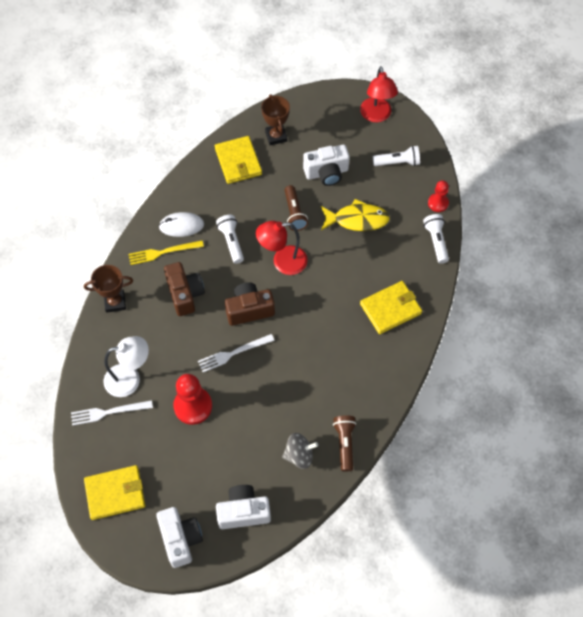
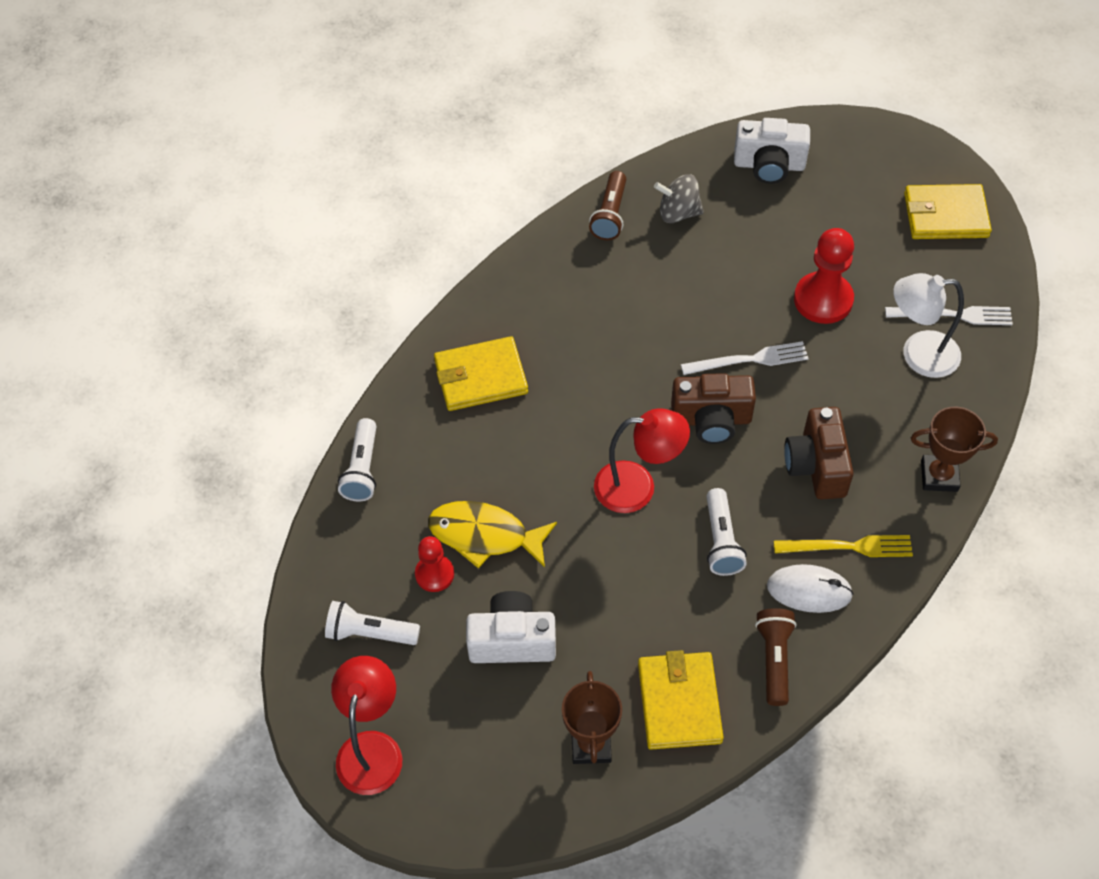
camera: 165 degrees left, 5 degrees down
(180, 539) = (858, 152): white camera -> none
(294, 213) = (595, 572): brown flashlight -> brown flashlight (774, 659)
(438, 203) = (329, 536): red pawn -> red pawn (434, 574)

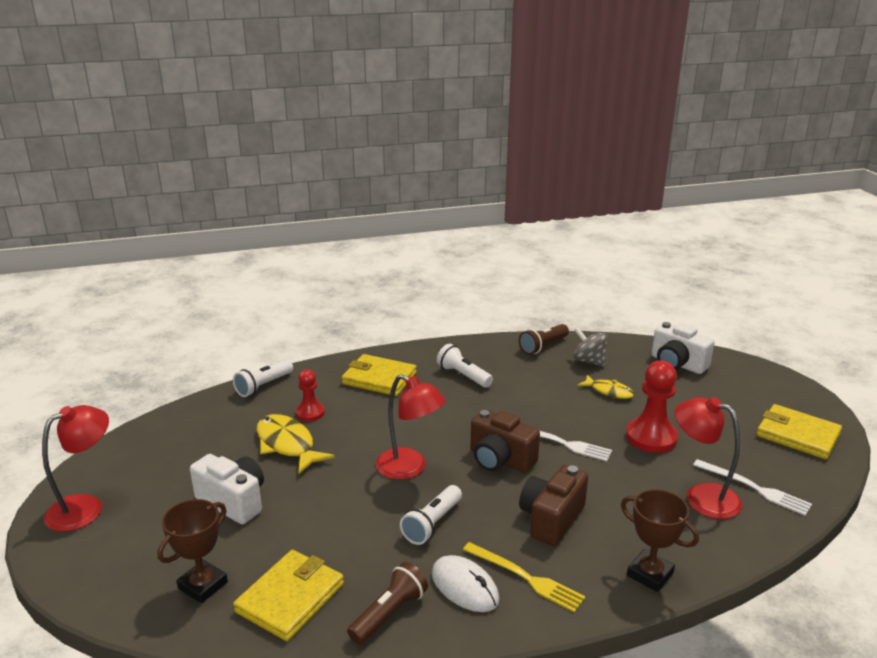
camera: 35 degrees right, 30 degrees down
(370, 633) = (164, 454): white flashlight -> white flashlight (463, 376)
(434, 574) = (236, 447): red pawn -> red pawn (310, 413)
(735, 252) = (609, 391): none -> yellow fish
(918, 354) = (701, 496): white lamp -> red lamp

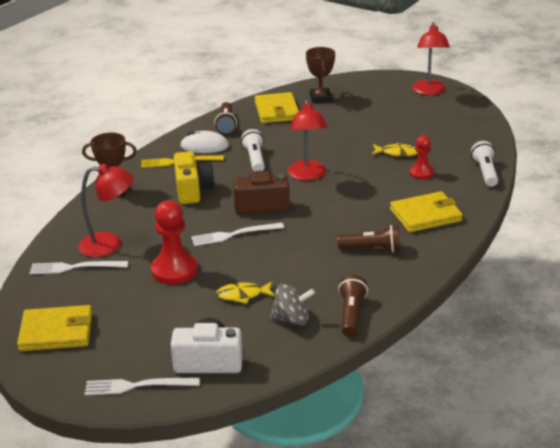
camera: 140 degrees right, 5 degrees up
(233, 501) = (369, 122): white camera -> none
(287, 445) = (397, 153): yellow fish -> yellow fish, size x0.61
(410, 468) = (307, 175): red lamp -> red lamp turned 90 degrees counterclockwise
(463, 376) = (372, 249): white flashlight -> brown flashlight
(551, 519) = (193, 190): brown camera -> yellow camera
(742, 372) = (137, 386): none -> white fork

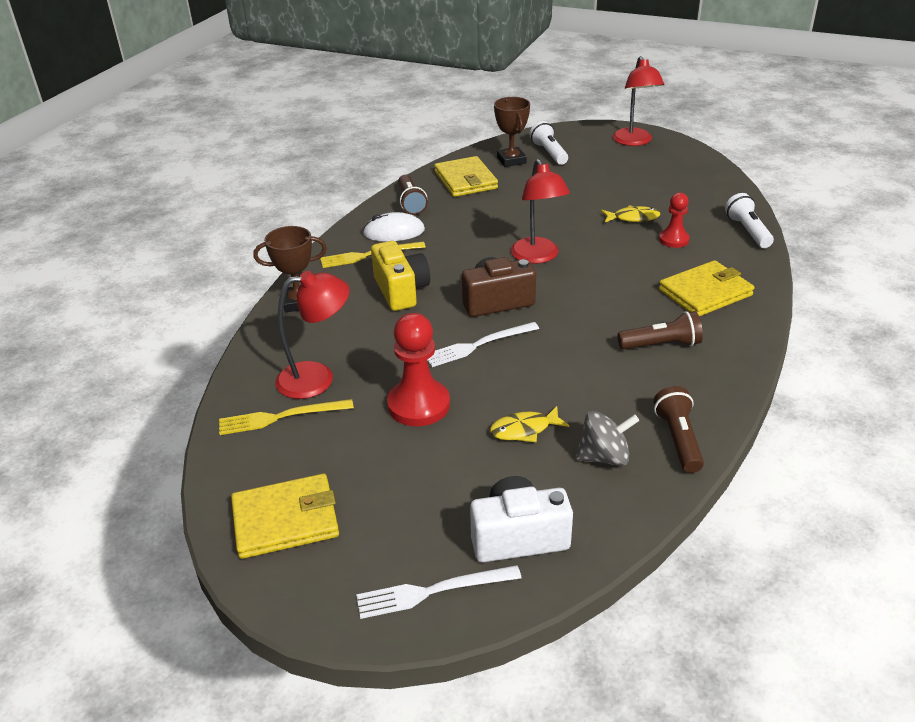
camera: 10 degrees left, 5 degrees up
(75, 267) = (281, 417): white fork -> yellow fork
(254, 159) = (463, 243): white flashlight -> white flashlight (549, 153)

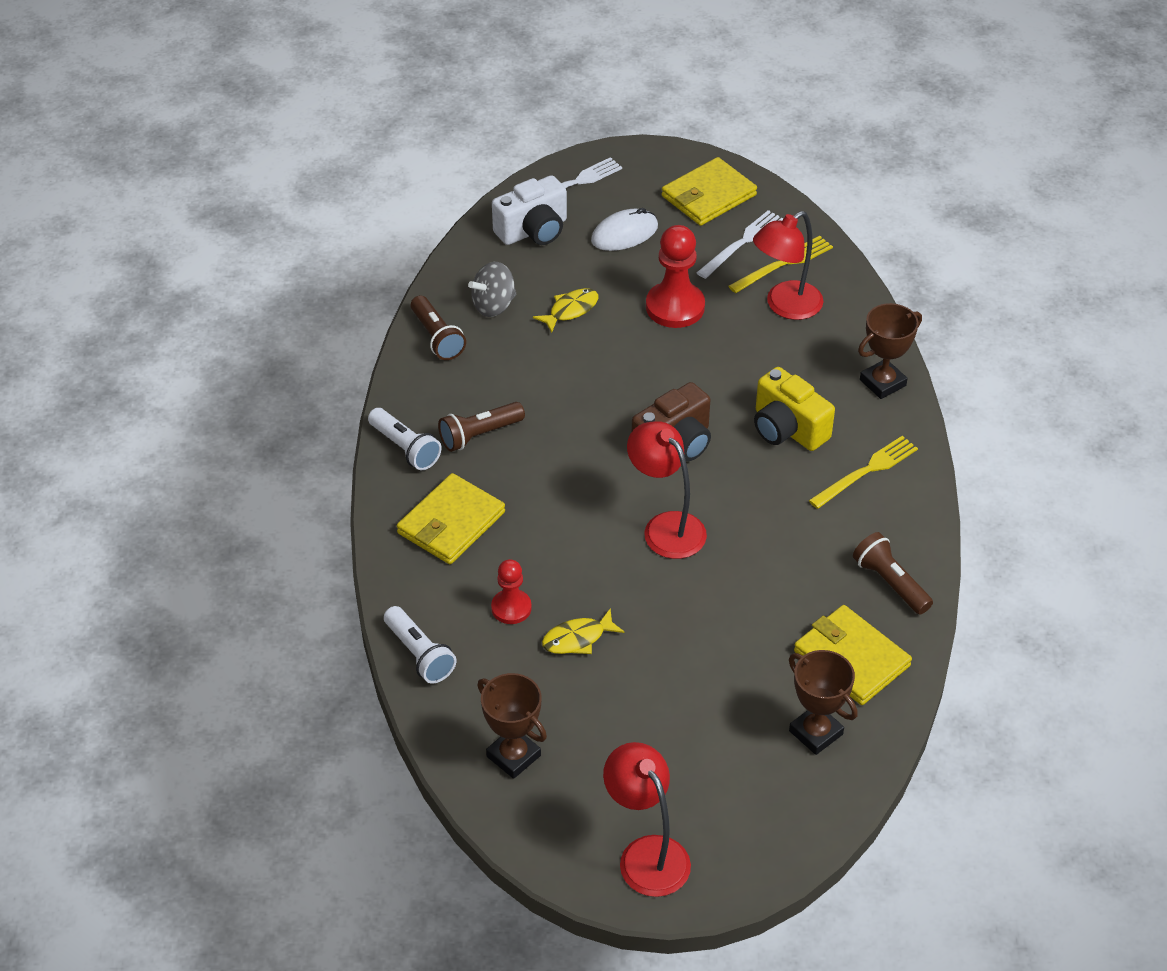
camera: 155 degrees right, 10 degrees up
(394, 232) = (868, 519): white mouse -> white mouse (624, 234)
(478, 345) = (661, 383): white fork -> white fork (742, 243)
(549, 153) = (769, 773): white flashlight -> white flashlight (405, 448)
(696, 182) = (513, 756): none -> brown trophy

